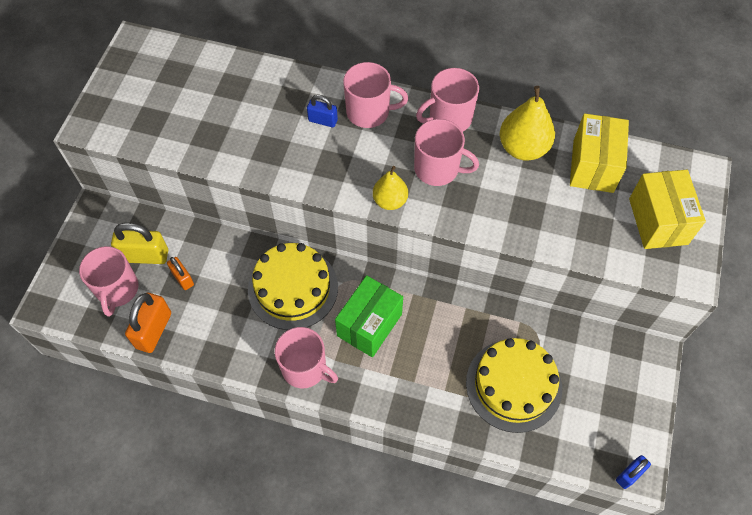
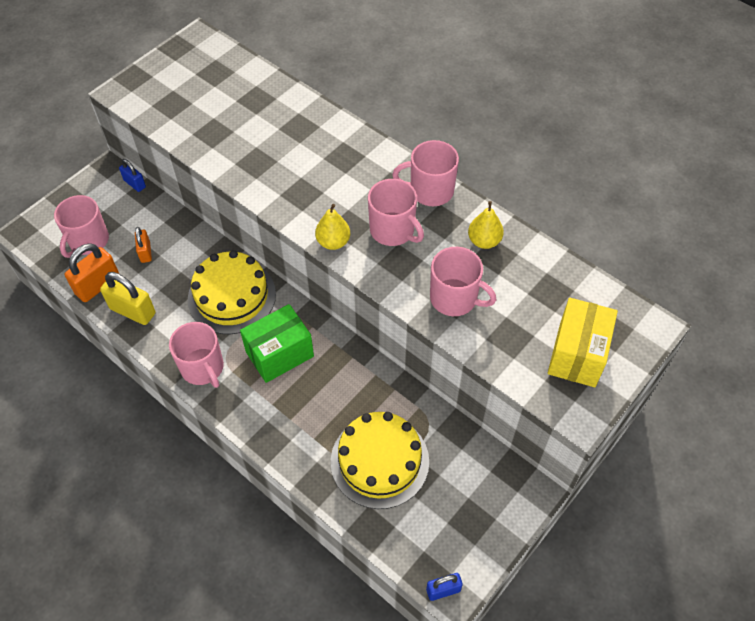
camera: 25 degrees right, 5 degrees down
(145, 256) = (126, 222): yellow padlock -> yellow padlock (133, 311)
(323, 120) = (315, 154): blue padlock -> blue padlock (135, 184)
(369, 112) = (361, 161): pink mug -> pink mug (455, 298)
(523, 148) = (484, 241): yellow pear -> yellow pear, size x0.64
(593, 166) = (542, 281): yellow box -> none

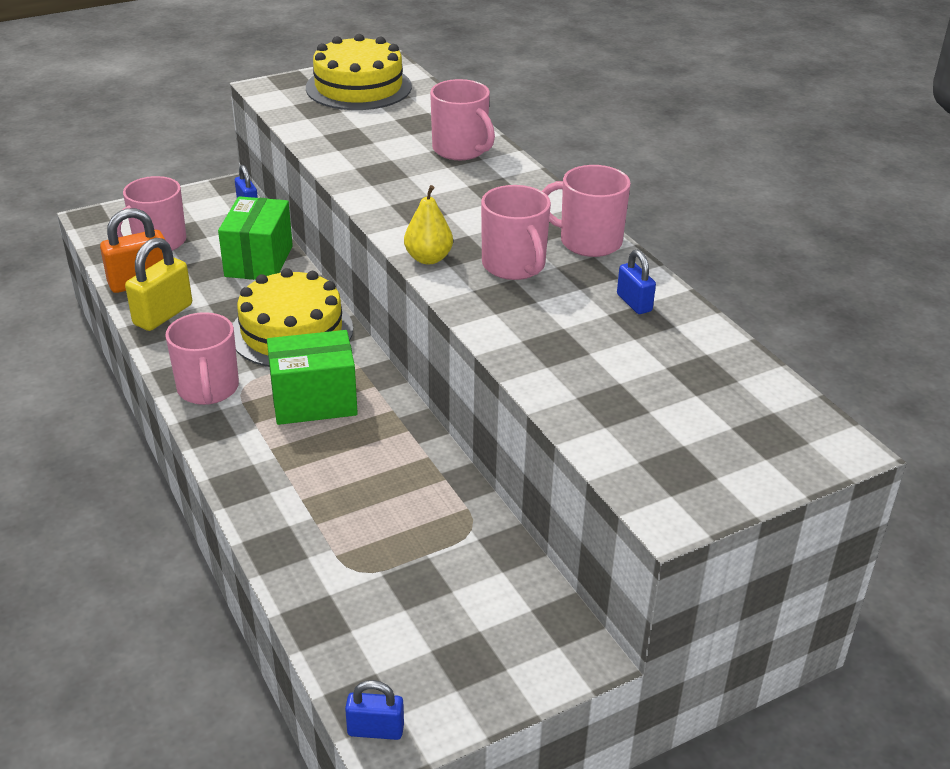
camera: 20 degrees right, 20 degrees down
(133, 311) = (163, 315): yellow padlock -> yellow padlock turned 75 degrees clockwise
(145, 252) = (216, 267): orange padlock -> none
(173, 237) = (259, 261): none -> green box
(379, 461) = (376, 550): yellow cake -> yellow cake (358, 87)
(455, 298) = (557, 347): pink mug -> pink mug (461, 150)
(484, 241) = (634, 303): yellow pear -> blue padlock
(577, 354) = (703, 447): yellow box -> none

